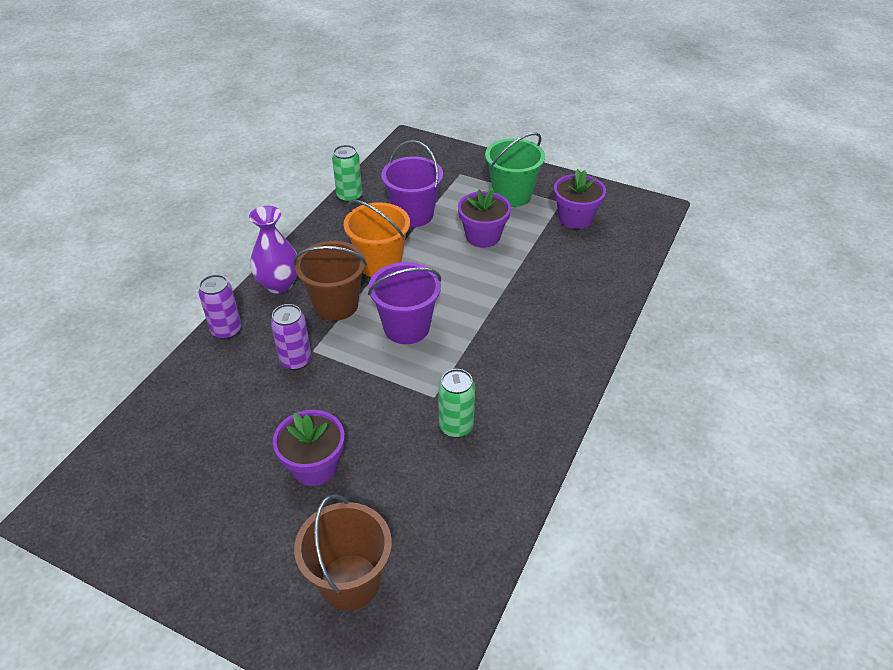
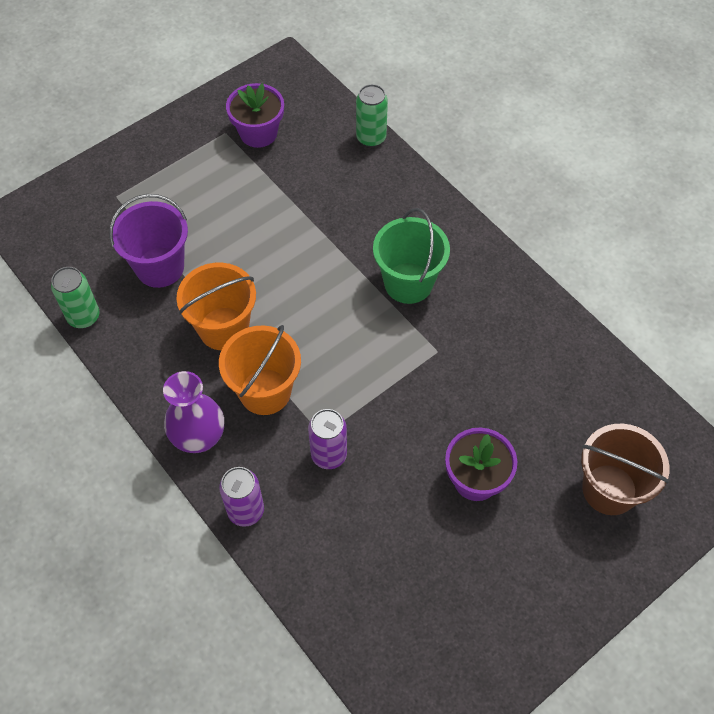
camera: 65 degrees left, 15 degrees up
(336, 305) = (265, 391): brown bucket -> orange bucket
(406, 327) = (334, 339): purple bucket -> none
(456, 426) = (481, 348): green can -> green can (371, 138)
(483, 236) = (237, 220): purple flower pot -> none
(512, 195) = (186, 167): green bucket -> green bucket (408, 283)

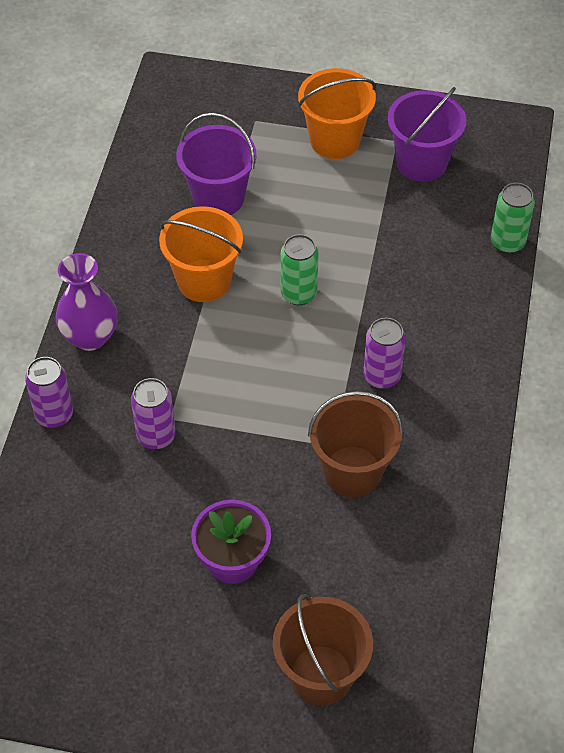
camera: 50 degrees right, 5 degrees down
(84, 317) = (125, 185): green can -> green can (298, 294)
(258, 133) = (421, 162): purple flower pot -> purple bucket
(265, 391) = (173, 350): orange bucket -> orange bucket (335, 140)
(408, 283) = (381, 376): green bucket -> purple can
(468, 355) = (352, 471): none -> brown bucket

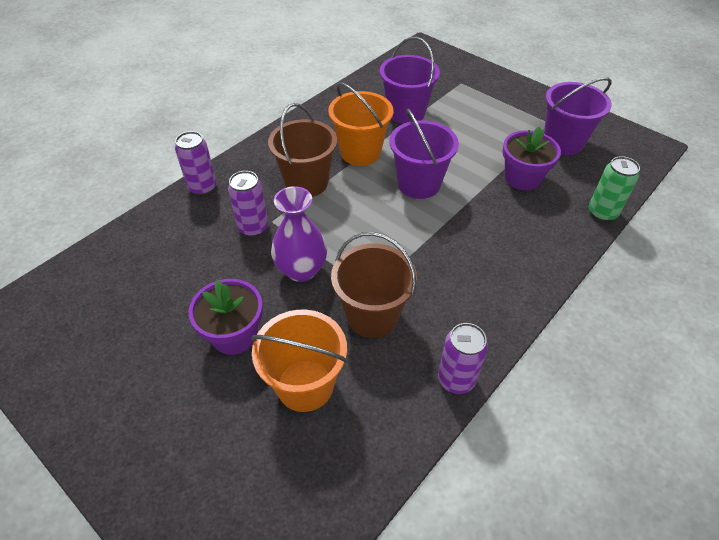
camera: 30 degrees right, 5 degrees down
(90, 337) = (263, 154): purple vase -> purple vase (301, 270)
(298, 294) = (419, 184): green can -> purple bucket
(321, 675) = (226, 465): brown bucket -> brown bucket (306, 183)
(335, 140) = (507, 110): orange bucket -> orange bucket (305, 385)
(381, 376) = (442, 260): purple can -> purple can (456, 379)
(404, 234) = (522, 178): none -> purple flower pot

